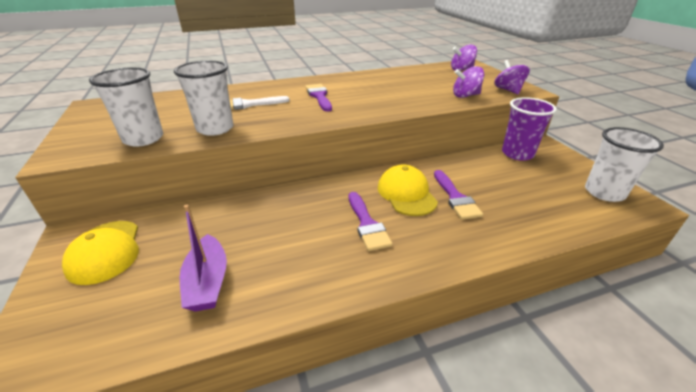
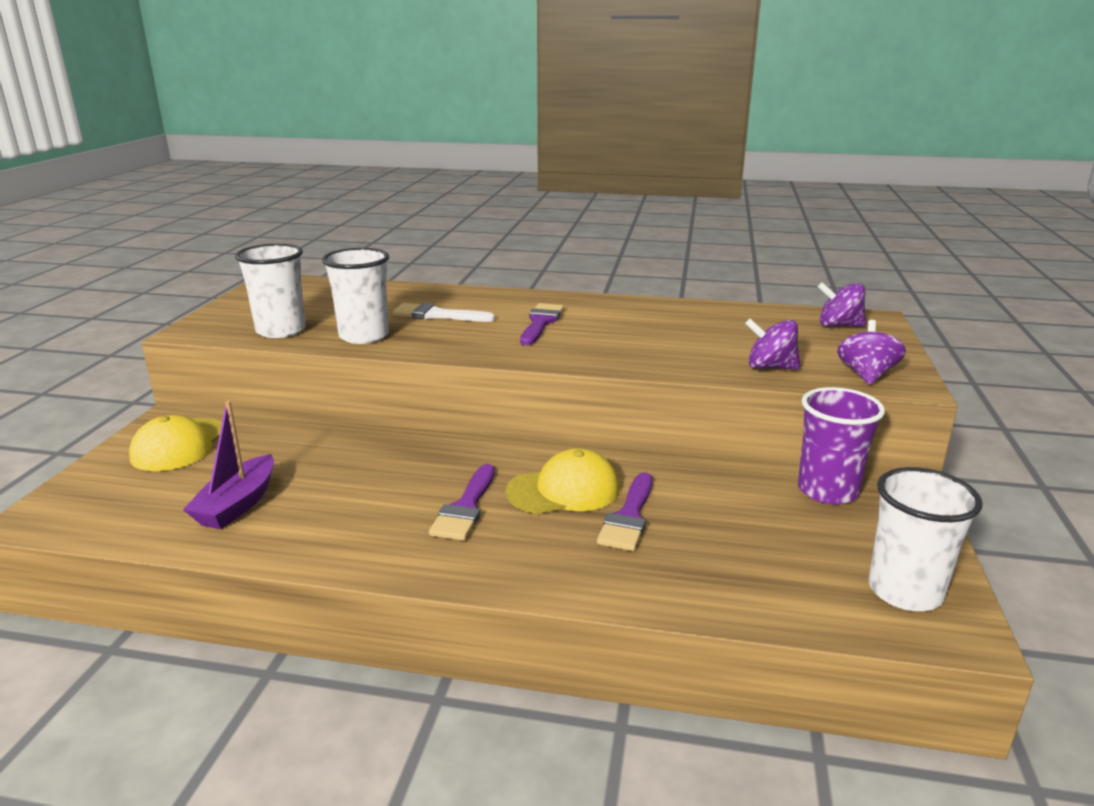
camera: 30 degrees right, 10 degrees down
(406, 194) = (564, 490): yellow cap -> yellow cap turned 60 degrees clockwise

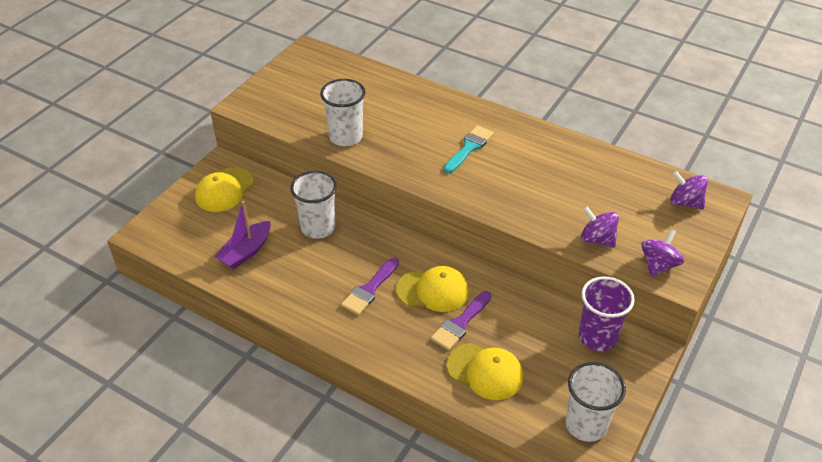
camera: 20 degrees right, 20 degrees up
(281, 330) = (296, 118): white cup -> white cup (318, 227)
(437, 315) = (403, 121): white brush -> none
(541, 323) = (469, 148): purple brush -> turquoise brush
(707, 564) = (485, 371): none -> yellow cap

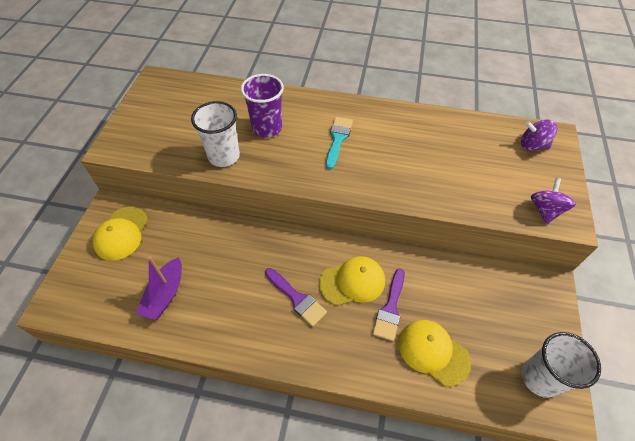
camera: 20 degrees left, 10 degrees up
(318, 227) = (224, 248): white cup -> none
(370, 289) = (296, 298): purple brush -> purple brush turned 60 degrees counterclockwise
(485, 371) = (433, 352): yellow cap -> yellow cap turned 150 degrees counterclockwise
(597, 239) = (485, 200): purple spinning top -> none
(597, 337) = (505, 284): purple cup -> purple cup (267, 128)

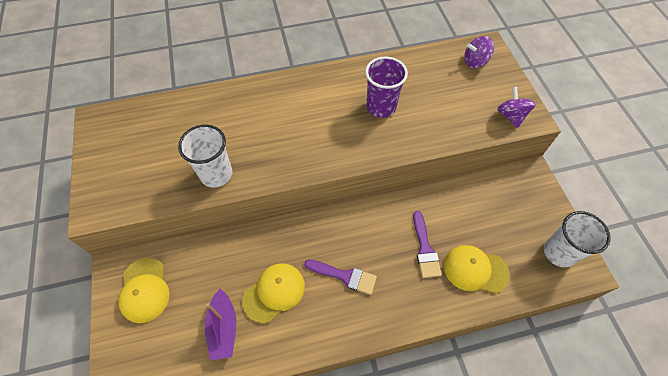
camera: 25 degrees left, 5 degrees up
(267, 128) = (242, 129): purple cup -> purple cup (381, 107)
(338, 139) = (314, 117): turquoise brush -> none
(352, 282) = (383, 240): yellow cap -> yellow cap (274, 292)

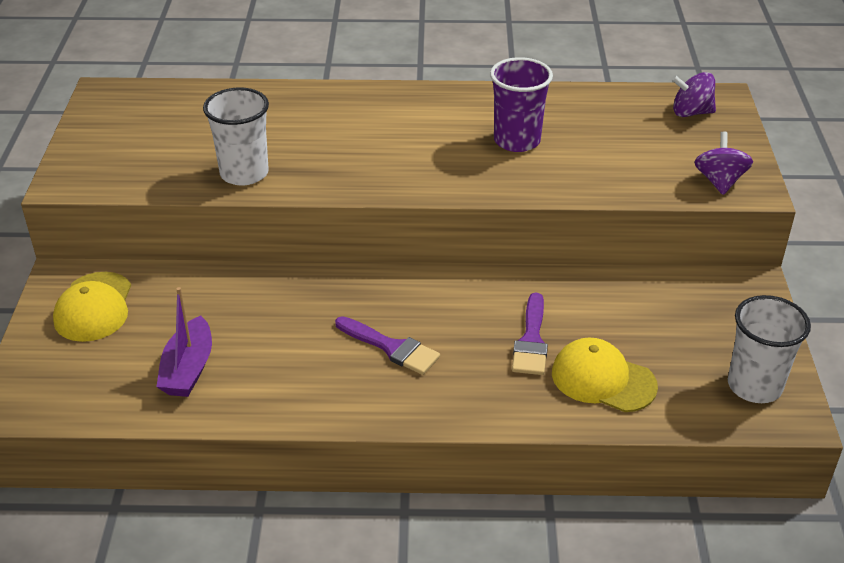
camera: 15 degrees right, 20 degrees down
(274, 292) = (277, 345): yellow cap -> none

